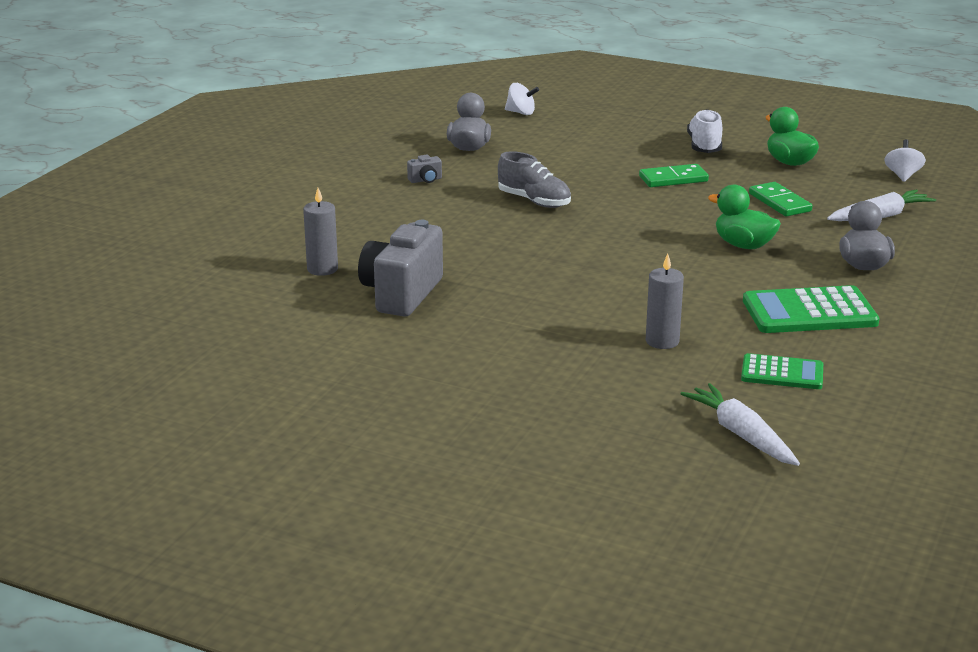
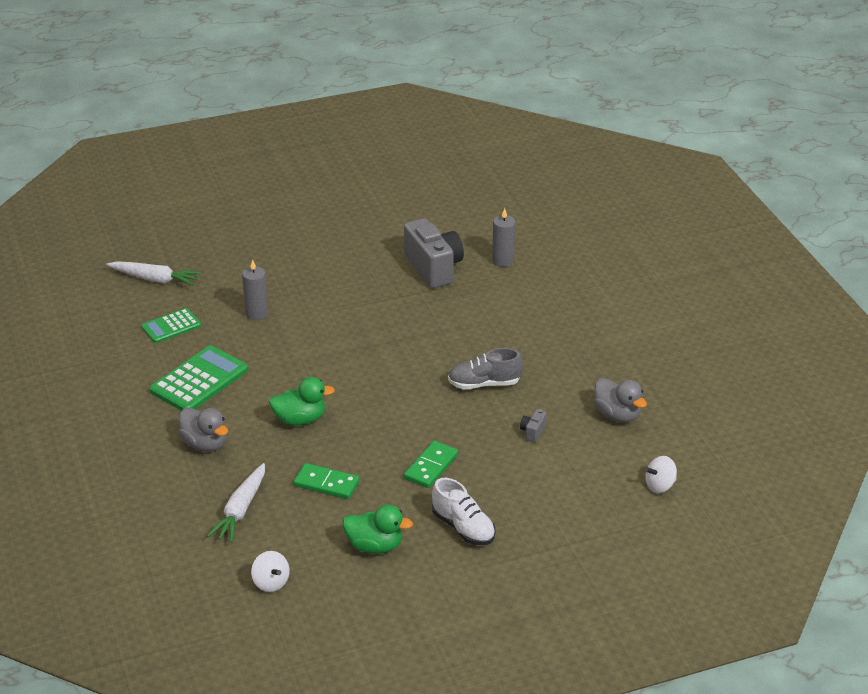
camera: 135 degrees right, 10 degrees up
(425, 180) = (582, 363): grey camera -> grey camera (533, 432)

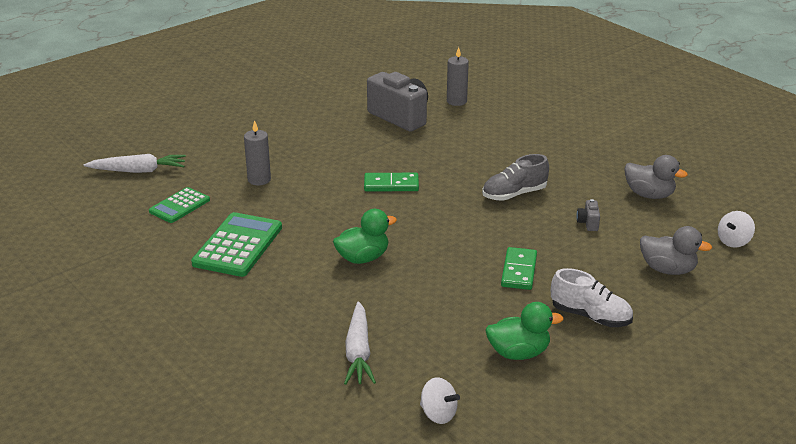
camera: 20 degrees left, 5 degrees down
(205, 444) = (280, 300): grey duck -> grey duck (668, 269)
(326, 483) = (429, 308): green domino -> green domino (391, 185)

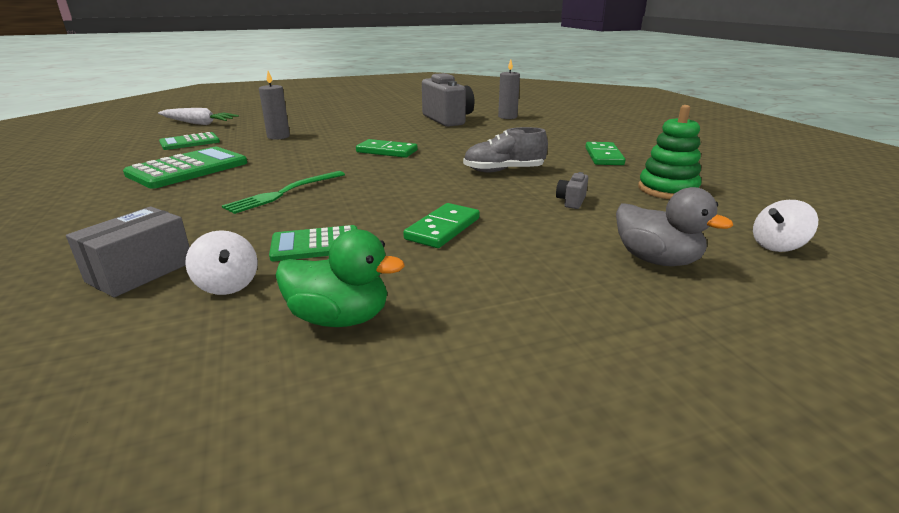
camera: 20 degrees right, 5 degrees down
(358, 352) = (141, 272): white carrot -> grey box
(363, 258) = (284, 193): green duck -> green fork
(438, 414) = (105, 381): white spinning top -> white spinning top (228, 285)
(447, 304) = (316, 244): none -> green calculator
(582, 157) = (603, 156): none -> green domino
(590, 316) = (495, 293): white shoe -> none
(649, 195) = (667, 190): grey duck -> green stacking toy

